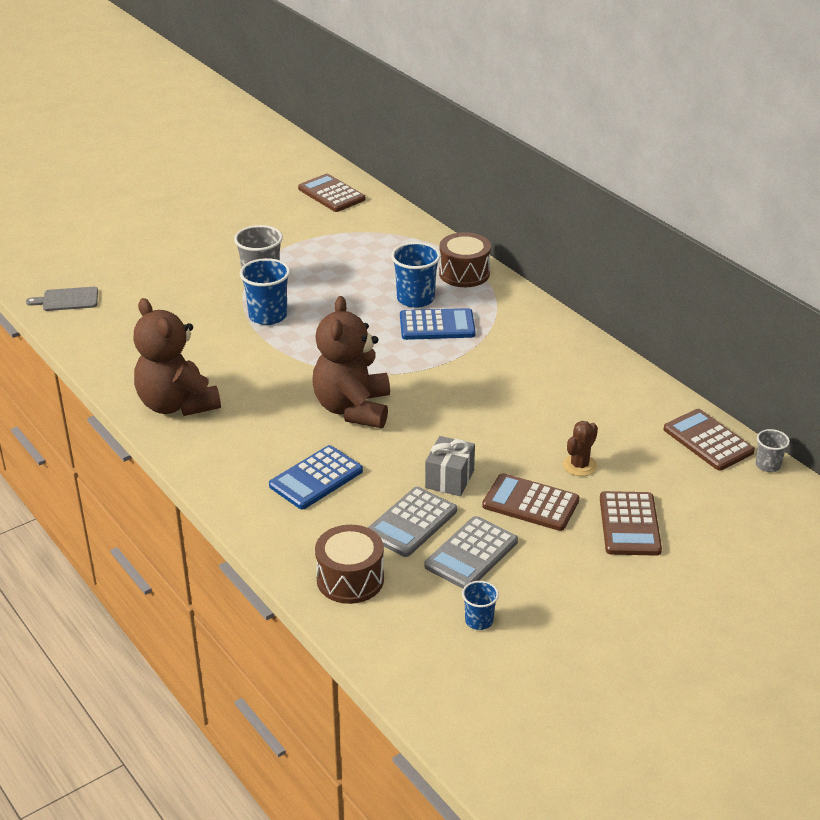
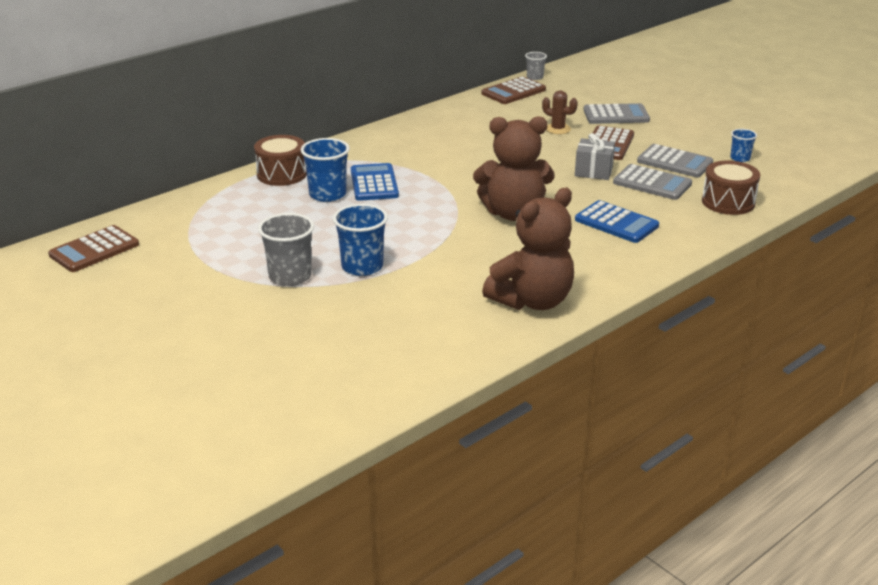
camera: 95 degrees left, 5 degrees down
(67, 300) = (331, 408): grey cutting board -> none
(629, 524) = (616, 115): brown calculator -> grey calculator

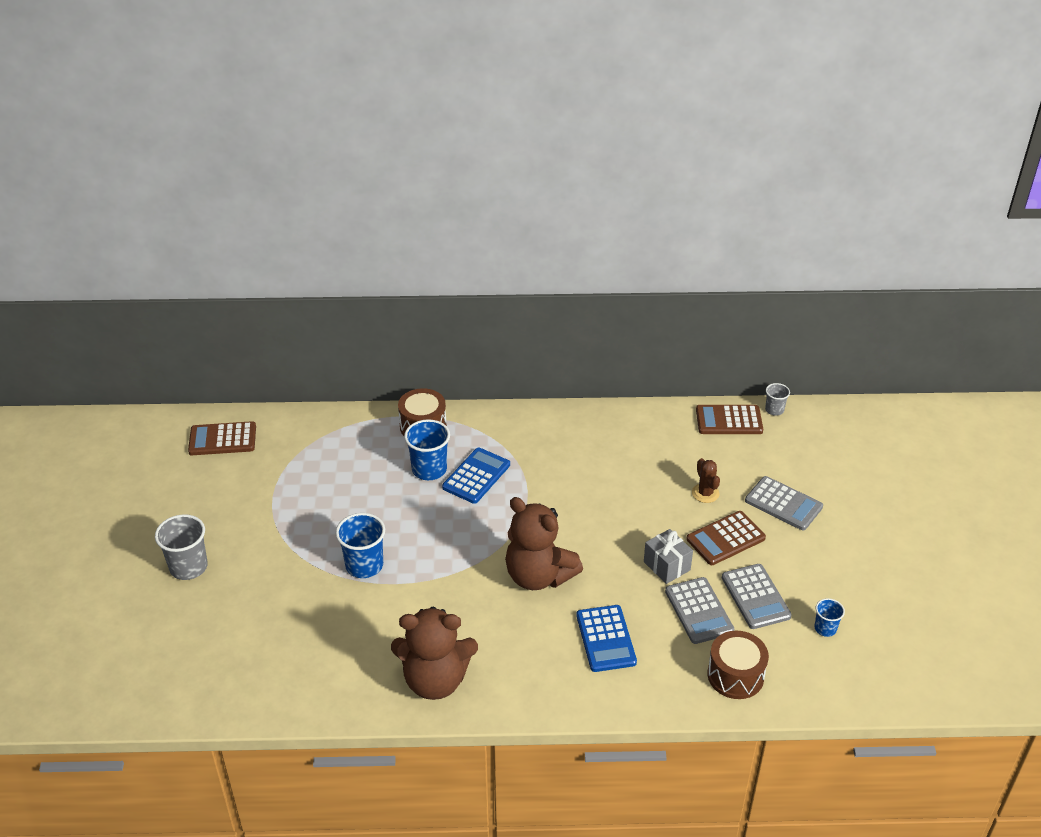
camera: 40 degrees right, 10 degrees up
(290, 276) = (308, 545): grey cup -> grey cup (188, 567)

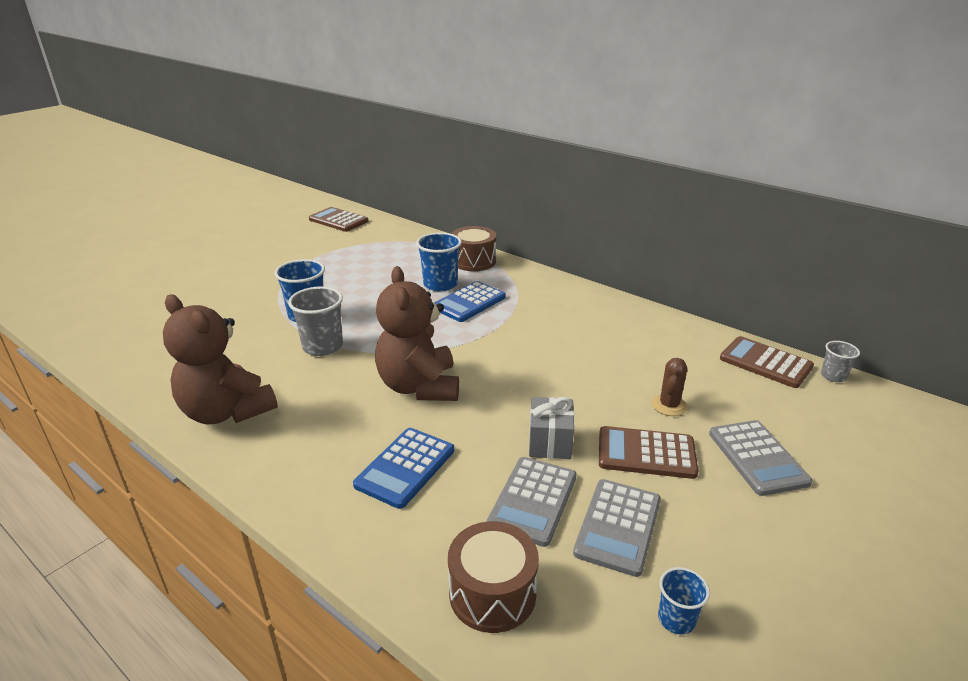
camera: 40 degrees right, 10 degrees down
(188, 567) = (211, 267): grey cup -> grey cup (322, 346)
(476, 476) = (469, 302): blue calculator -> blue calculator turned 150 degrees clockwise

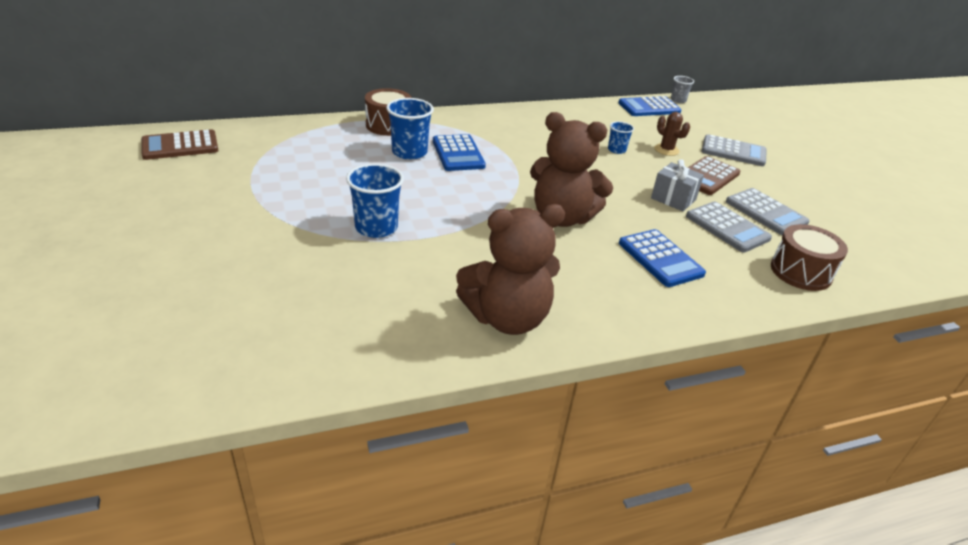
camera: 60 degrees left, 5 degrees up
(322, 346) = (448, 238): grey cup -> none
(676, 619) = (842, 228): blue cup -> blue cup (616, 150)
(765, 363) = (649, 107): brown calculator -> blue calculator

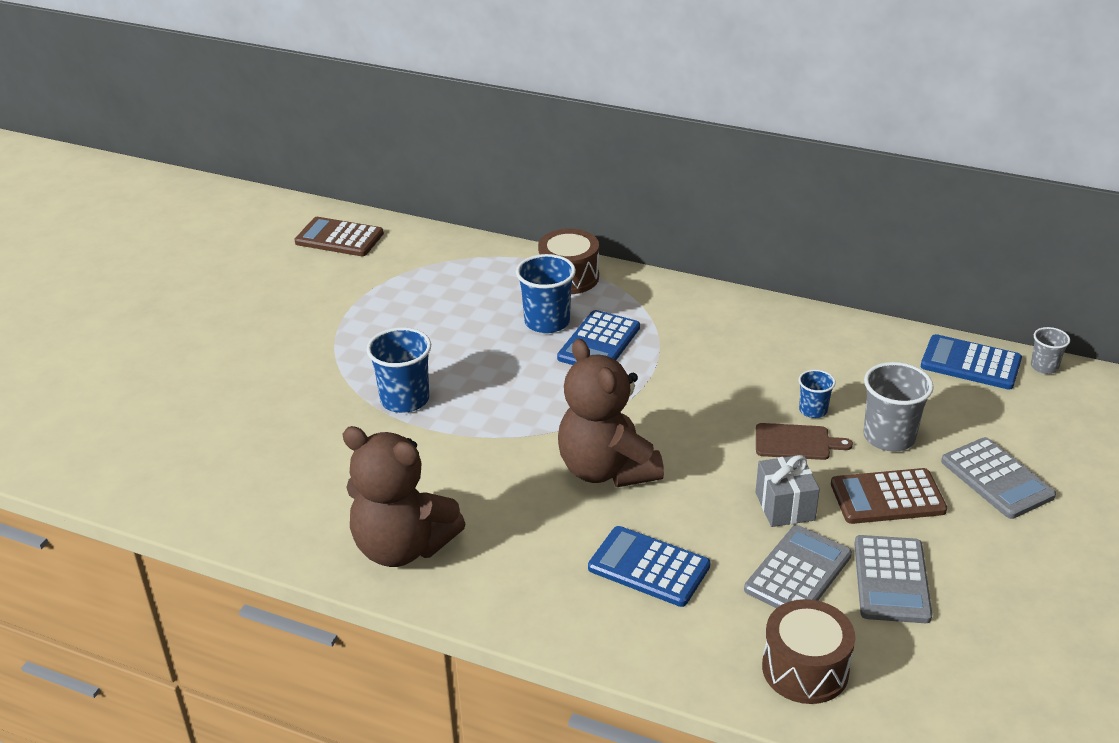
camera: 45 degrees right, 0 degrees up
(632, 167) = (796, 442): none -> brown cutting board
(660, 258) = (649, 567): blue calculator -> blue calculator turned 105 degrees clockwise
(666, 150) = (889, 437): brown cactus -> grey cup
(727, 227) = (798, 573): grey calculator -> grey calculator turned 150 degrees counterclockwise

